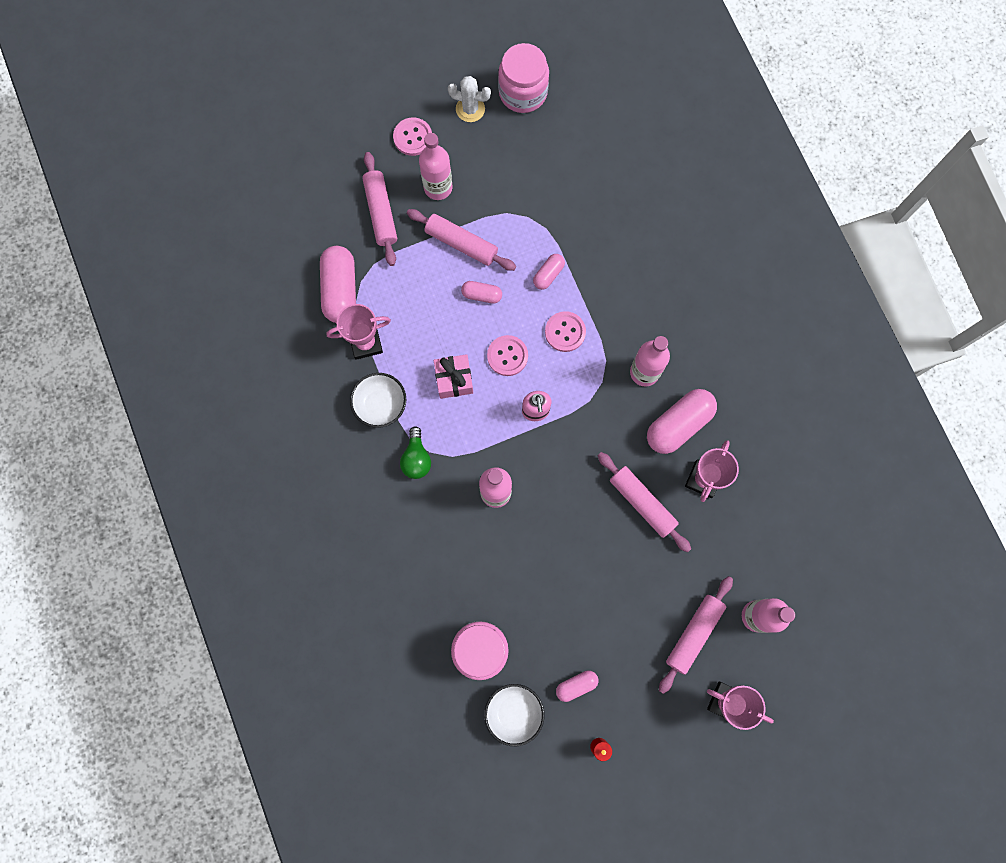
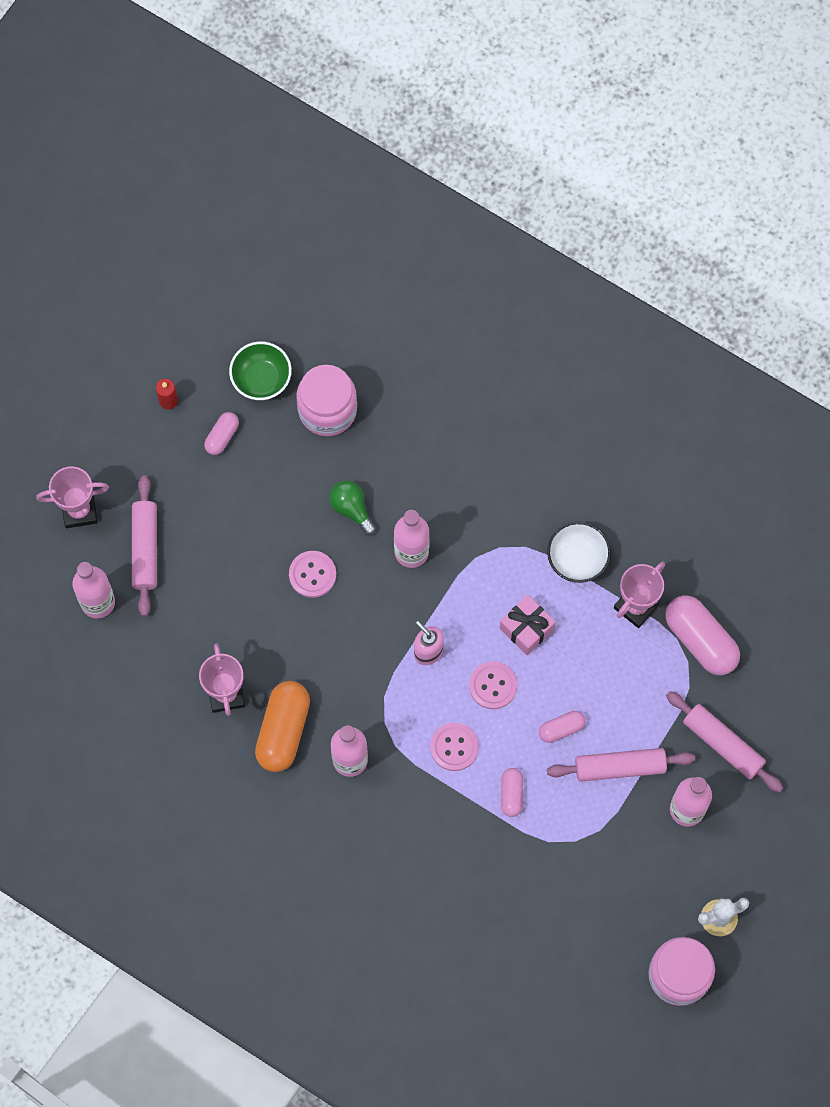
camera: 145 degrees right, 5 degrees down
(413, 137) = (753, 845): pink button -> pink button (312, 574)
(416, 458) = (507, 533): green light bulb -> green light bulb (352, 509)
(514, 713) = (261, 379): white bowl -> green bowl
(642, 503) = (269, 633): pink rolling pin -> none
(678, 425) = (283, 730): pink capsule -> orange capsule

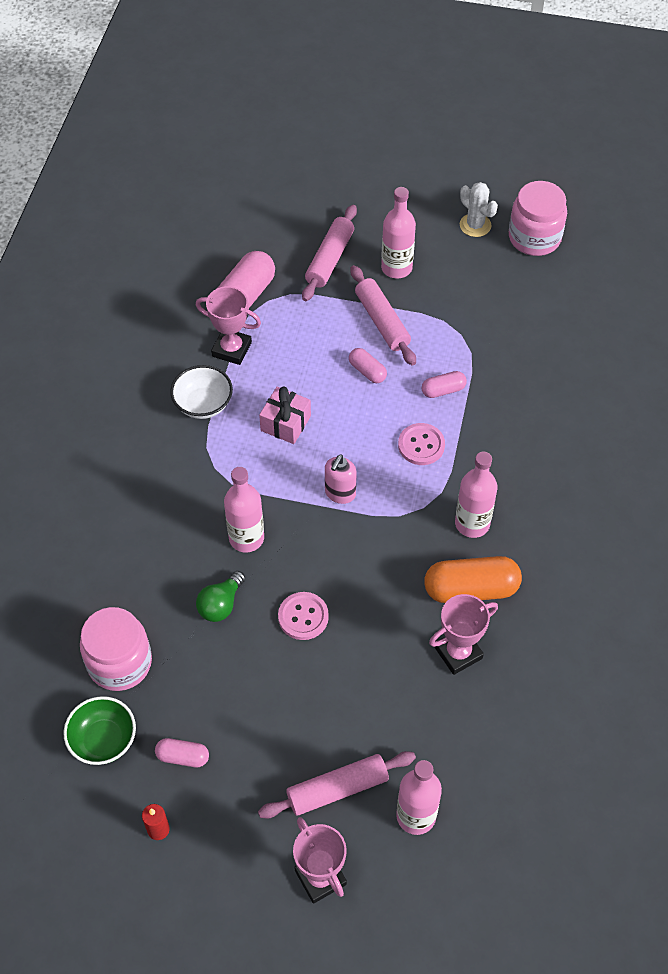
camera: 110 degrees left, 15 degrees down
(493, 686) = (350, 433): pink button -> none

